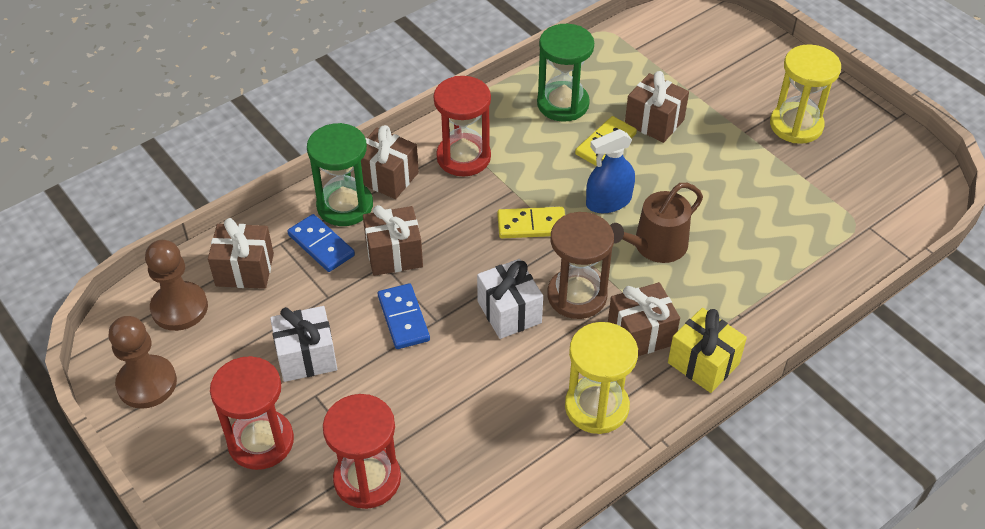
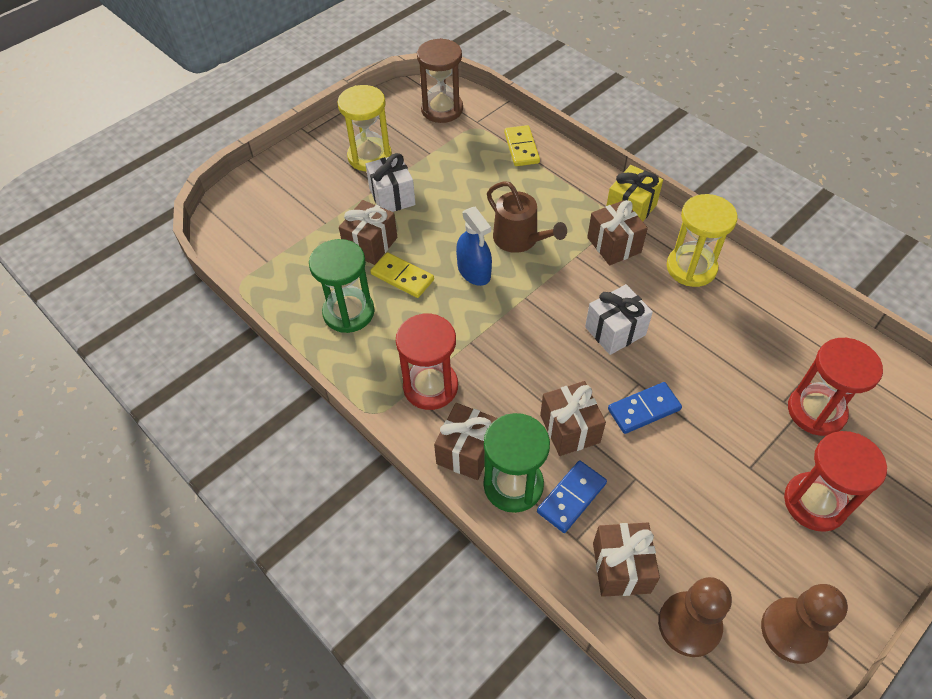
camera: 95 degrees left, 5 degrees up
(306, 357) = (711, 483): white gift -> white gift (392, 197)
(531, 225) = (511, 324): yellow domino -> yellow domino (521, 148)
(577, 296) = (585, 286): brown hourglass -> brown hourglass (442, 109)

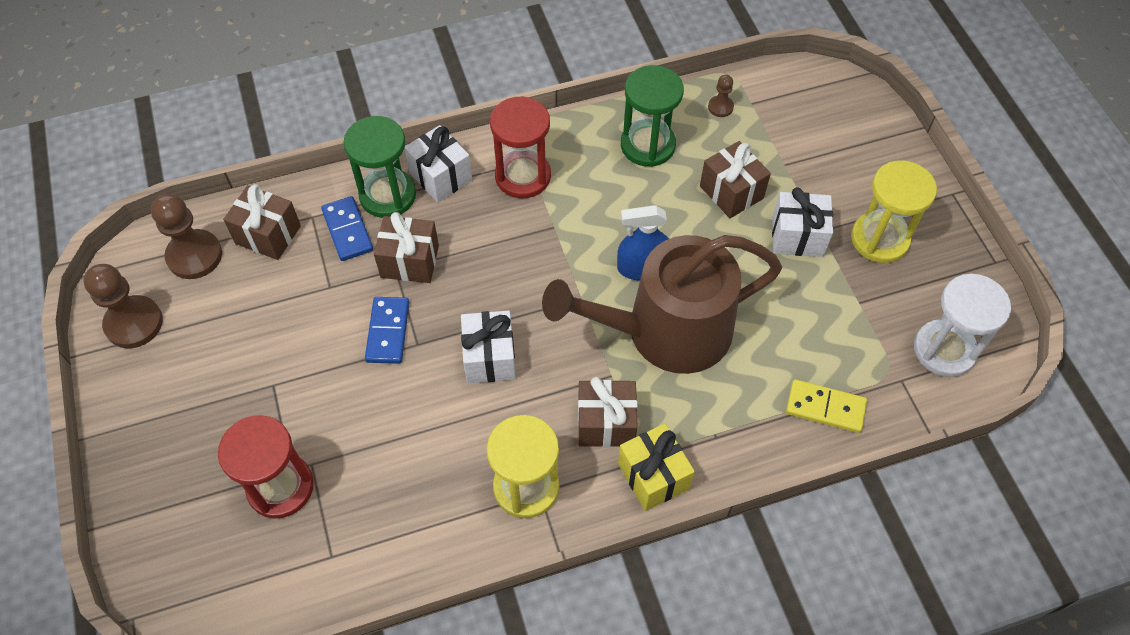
camera: 115 degrees right, 5 degrees up
(281, 279) = (720, 107): none -> brown pawn
(402, 277) = (669, 203): yellow domino -> none
(442, 109) = (944, 350): brown hourglass -> white hourglass
(467, 451) = (440, 176): brown gift -> white gift
(520, 239) = (666, 331): brown watering can -> brown watering can, size x1.83
(815, 503) = (205, 415): red hourglass -> none

